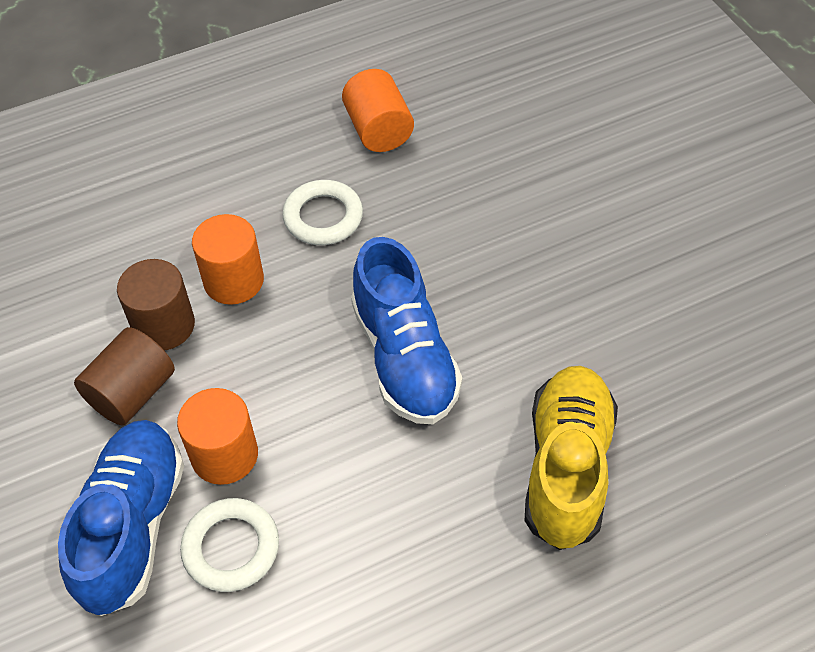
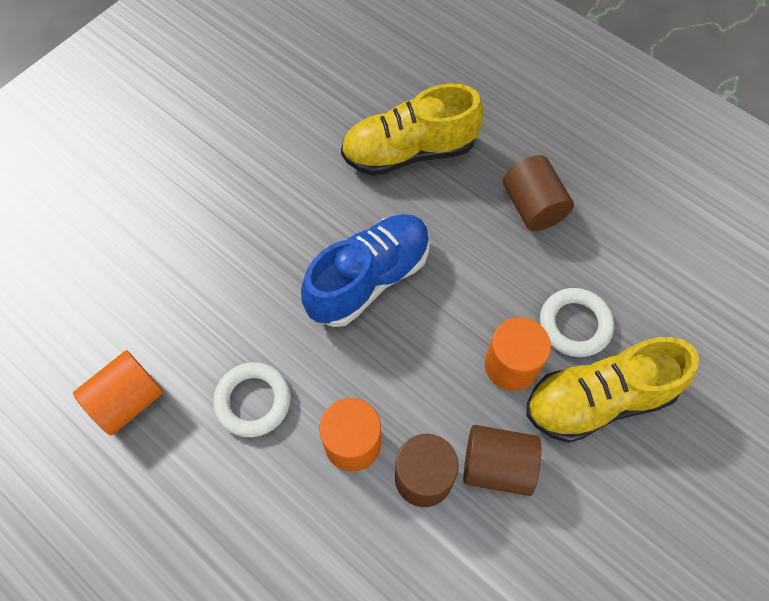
camera: 115 degrees left, 10 degrees up
(132, 526) = (598, 399): blue shoe -> yellow shoe
(415, 582) = (533, 206): none -> brown cylinder

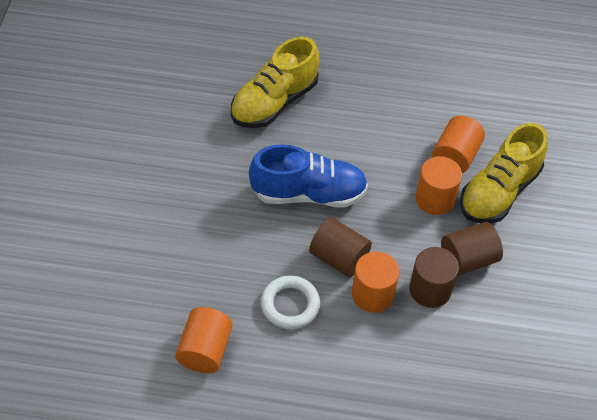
camera: 35 degrees left, 10 degrees down
(369, 279) = (308, 193): blue shoe -> blue shoe turned 75 degrees clockwise
(533, 206) = (380, 99): brown cylinder -> brown cylinder (339, 258)
(574, 325) = (455, 156): white ring -> orange cylinder

